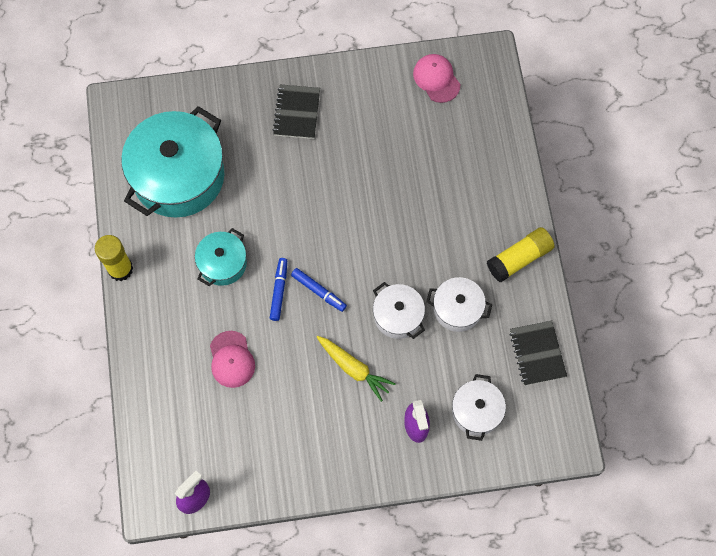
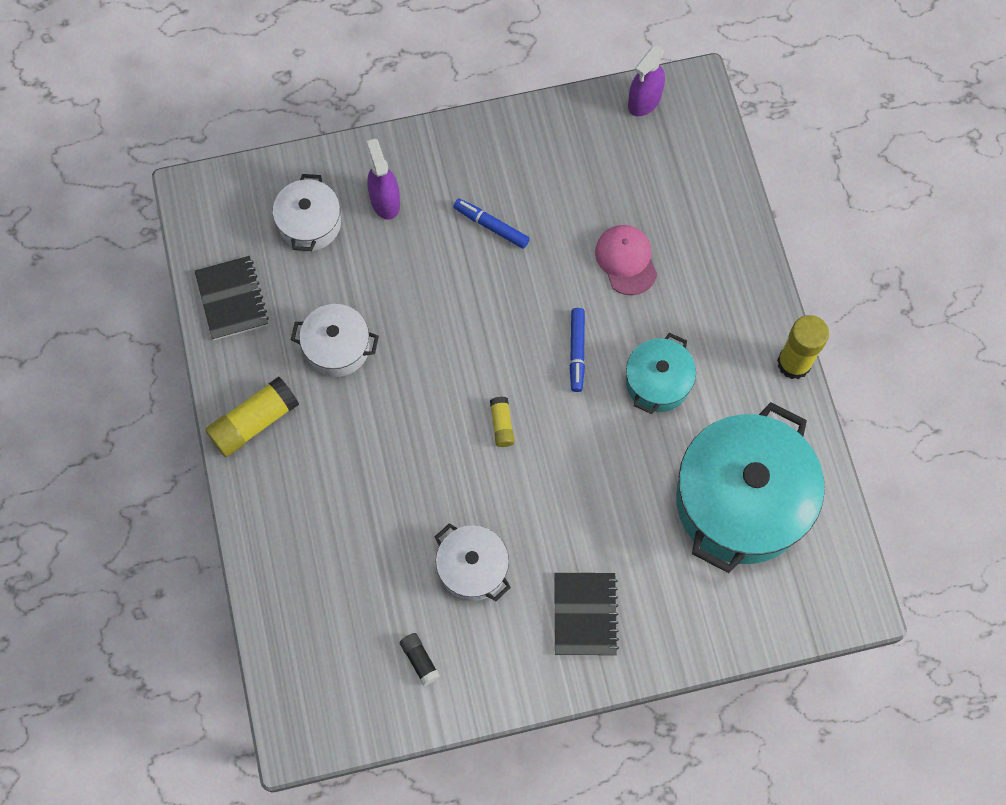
camera: 175 degrees right, 0 degrees up
(319, 291) = (524, 355): blue marker -> blue marker (491, 226)
(340, 242) = (502, 425): none -> yellow glue stick
(354, 369) = (468, 261): yellow carrot -> none
(398, 316) = (416, 332): white pot -> white pot (472, 568)
(409, 94) = (420, 660): none -> black glue stick
(436, 79) = (379, 690): pink cap -> none

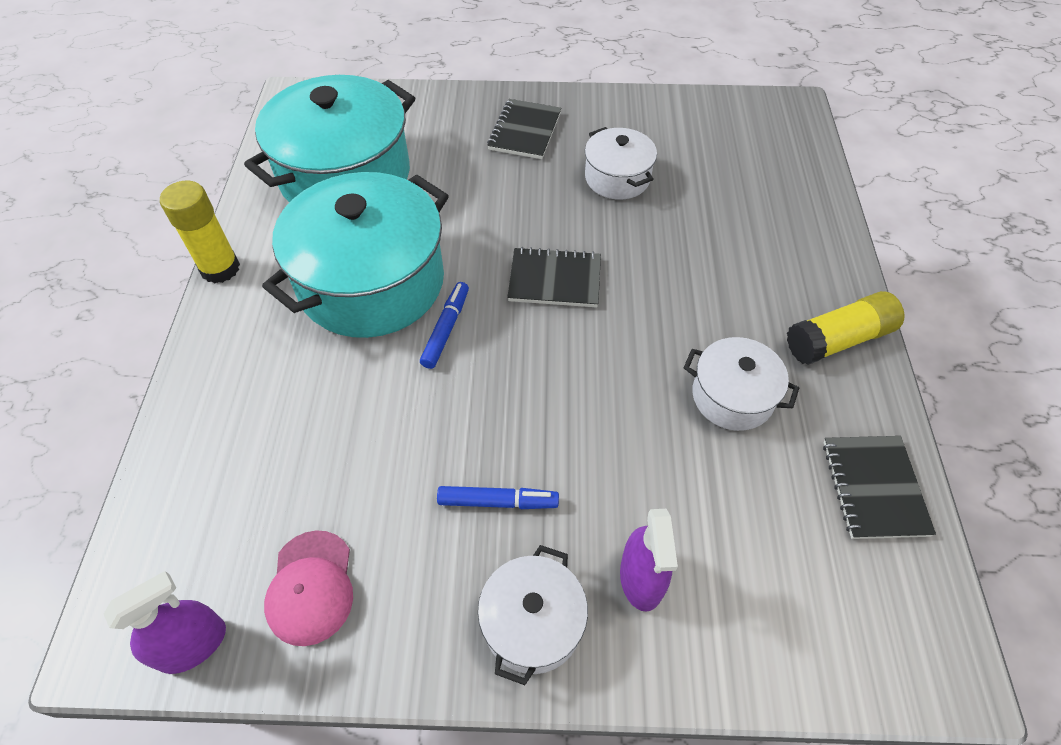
camera: 165 degrees left, 15 degrees down
(310, 223) = (759, 571): white pot -> white pot (532, 623)
(420, 660) = (680, 130): black glue stick -> none
(491, 226) = (498, 501): blue marker -> blue marker turned 45 degrees counterclockwise
(502, 425) = (554, 280): yellow glue stick -> black notebook
(626, 260) = (341, 414): pink cap -> pink cap (311, 587)
(658, 382) = (371, 282): turquoise pot -> turquoise pot, size x1.98

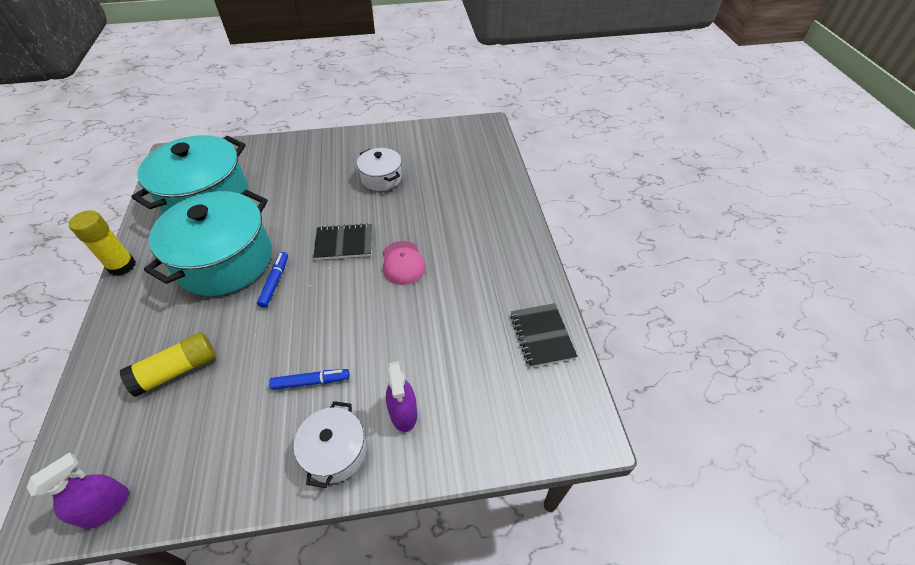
camera: 10 degrees left, 5 degrees down
(311, 587) = (187, 456): pink cap -> pink cap (403, 263)
(524, 131) = (322, 157): black notebook -> none
(732, 396) = (456, 296): white pot -> none
(838, 340) = (518, 254): yellow glue stick -> yellow glue stick (177, 370)

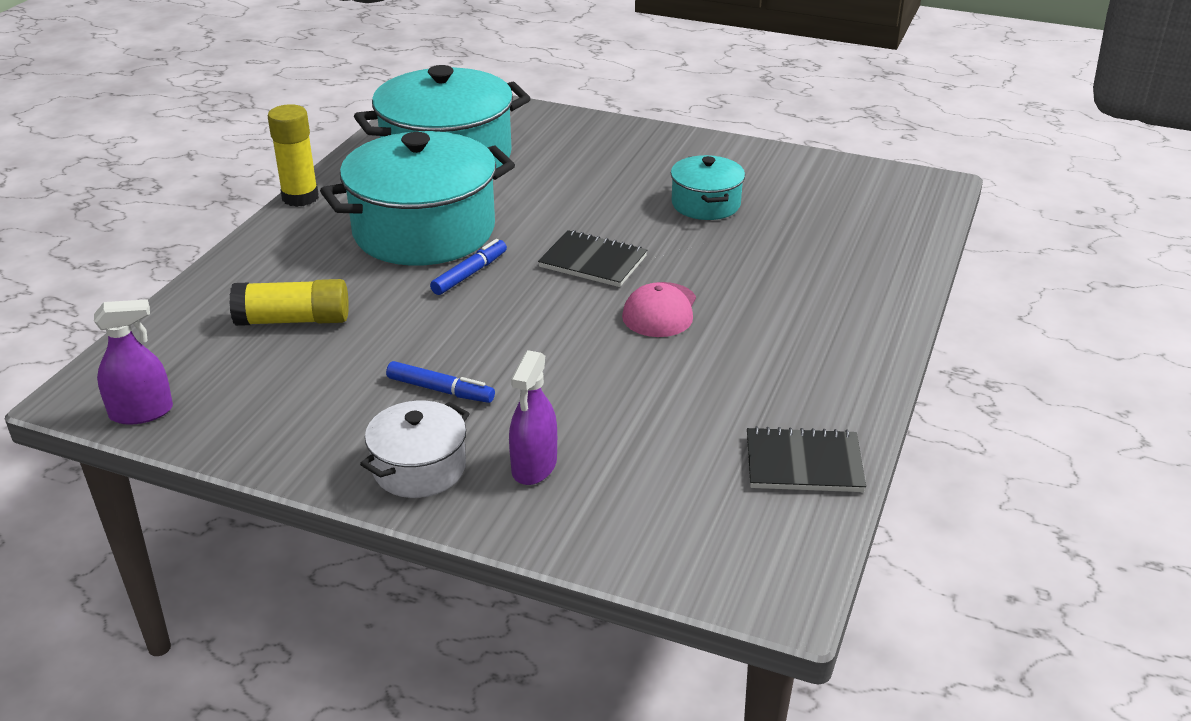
camera: 30 degrees right, 15 degrees down
(381, 178) = (706, 204): white pot -> turquoise pot
(542, 336) = (803, 463): black notebook -> black notebook turned 75 degrees clockwise

